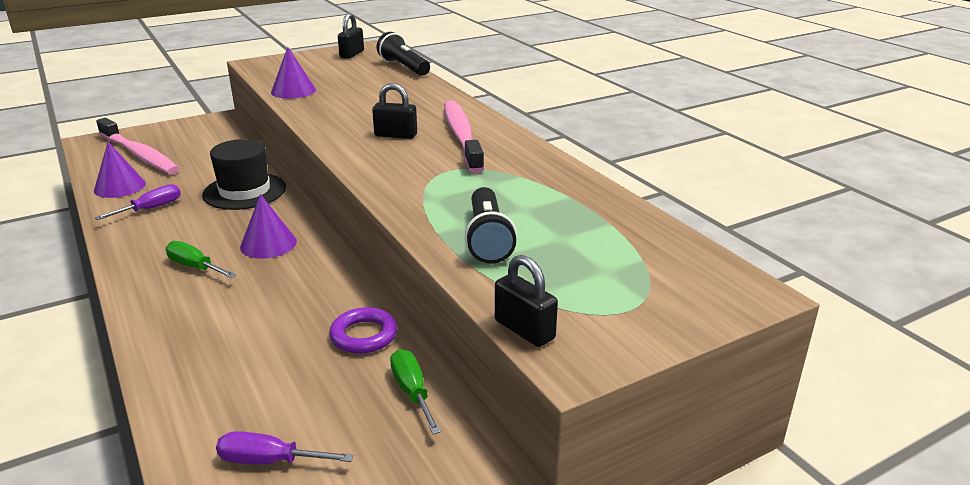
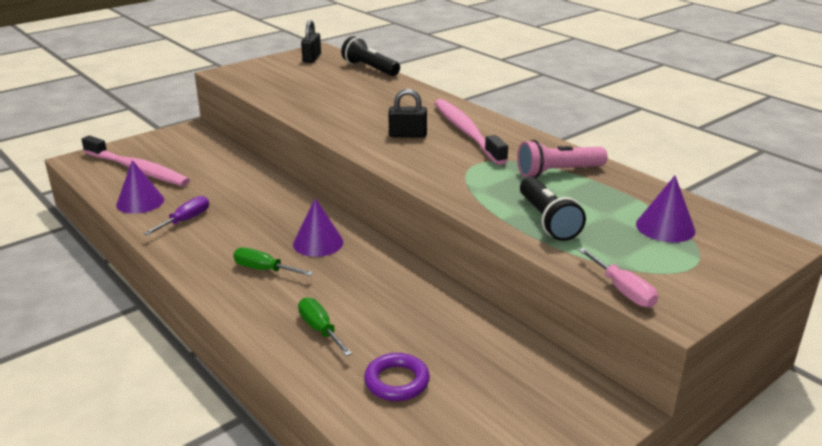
camera: 10 degrees left, 0 degrees up
(245, 191) = (264, 196): black hat -> none
(270, 461) = (435, 421): purple screwdriver -> none
(293, 91) = (282, 98): purple cone -> purple cone (665, 227)
(364, 335) = (451, 313): purple ring -> purple ring (397, 381)
(412, 392) = (519, 354): green screwdriver -> green screwdriver (320, 329)
(524, 330) = (623, 291): black padlock -> pink screwdriver
(535, 186) = (558, 172): none -> pink flashlight

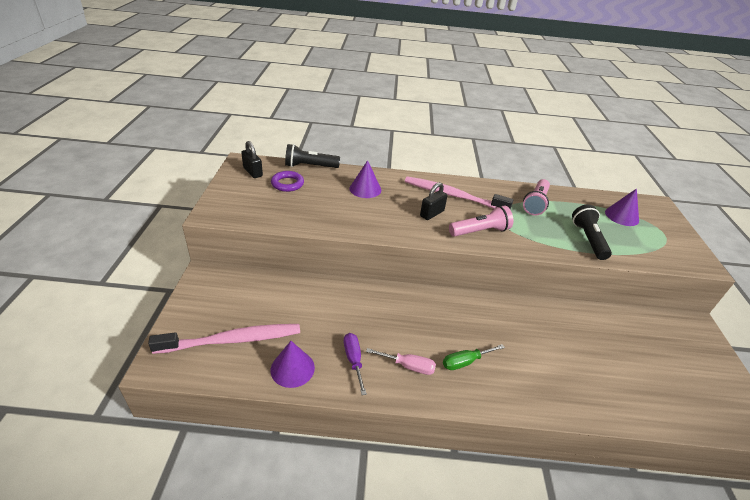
camera: 50 degrees left, 10 degrees up
(318, 243) = (455, 319): purple cone -> purple cone (365, 189)
(320, 329) = (559, 379): green screwdriver -> none
(397, 381) = (633, 381): purple ring -> purple ring (287, 184)
(427, 164) = (480, 231): none -> pink flashlight
(548, 221) = (588, 239): black flashlight -> black flashlight turned 120 degrees counterclockwise
(623, 291) = (676, 264): pink screwdriver -> pink screwdriver (408, 366)

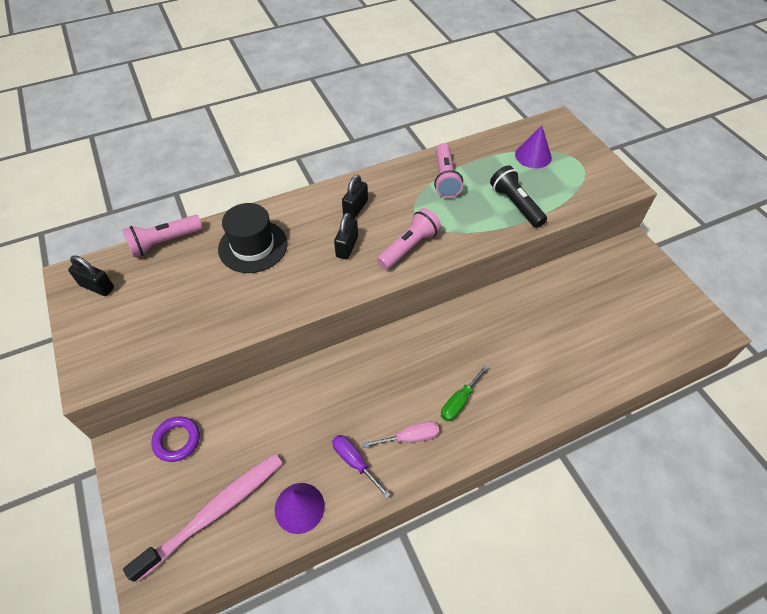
camera: 25 degrees left, 15 degrees up
(287, 184) = (154, 284): purple ring -> purple ring (177, 440)
(310, 166) = (164, 242): black flashlight -> pink flashlight
(365, 189) = (253, 246): purple cone -> black hat
(453, 195) = (355, 208): pink toothbrush -> black padlock

